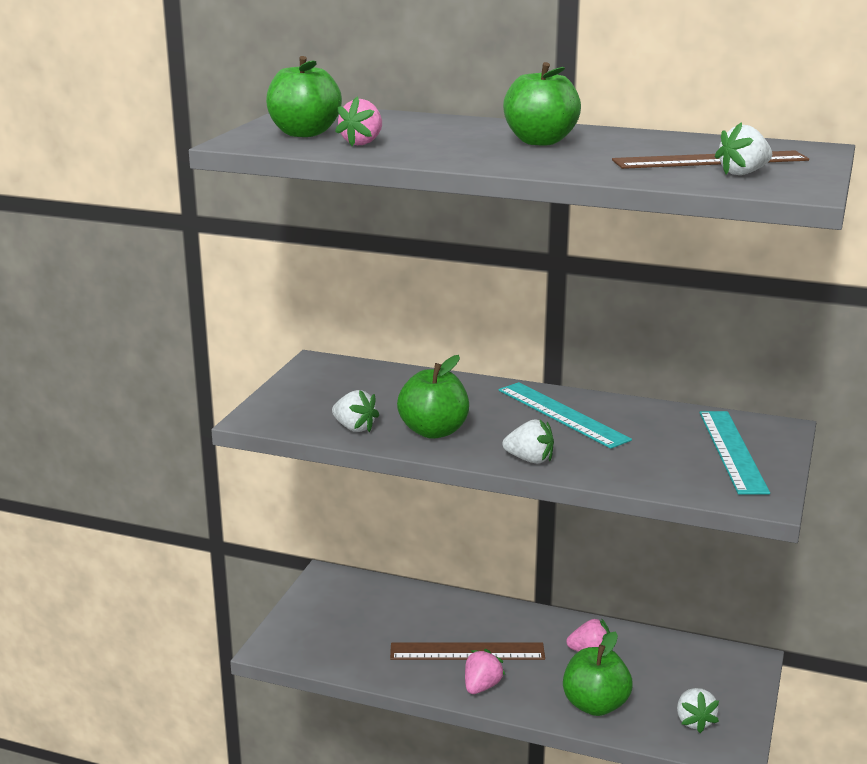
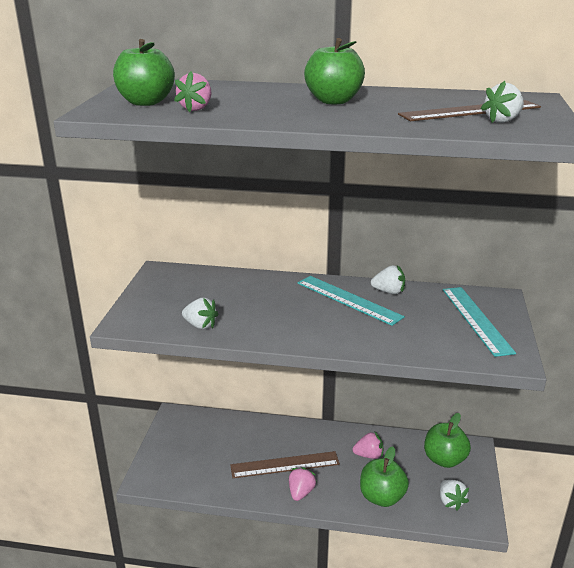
camera: 10 degrees left, 5 degrees up
(433, 431) = (260, 323): green apple -> green apple (444, 459)
(530, 459) = (337, 341): white strawberry -> white strawberry (389, 291)

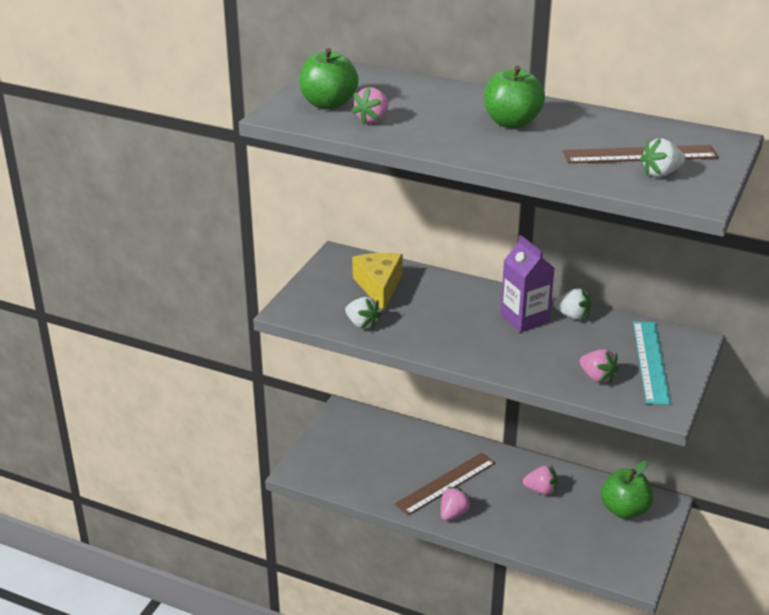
camera: 15 degrees right, 5 degrees up
(206, 291) = (379, 286): none -> yellow cheese
(285, 464) = (445, 483): brown ruler -> brown ruler turned 45 degrees counterclockwise
(348, 299) = (524, 318): turquoise ruler -> purple carton
(382, 497) = (538, 534): green apple -> none
(438, 340) = (597, 377): none -> pink strawberry
(450, 501) = (612, 553): white strawberry -> none

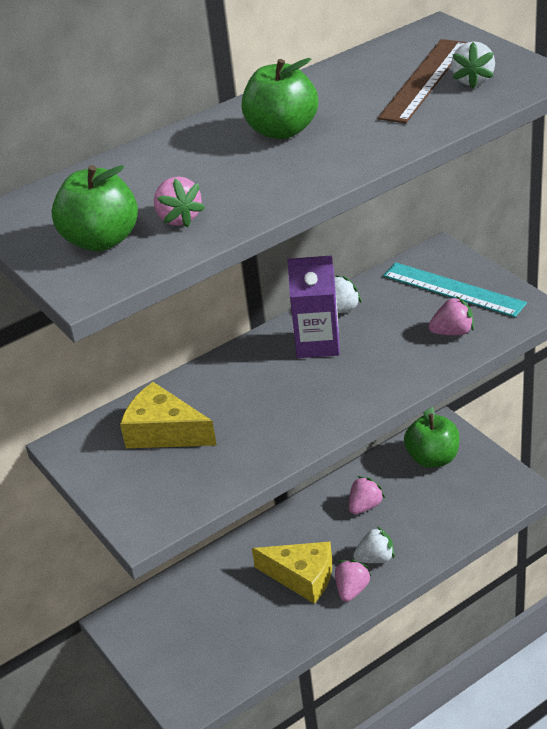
camera: 55 degrees left, 5 degrees up
(362, 324) = (225, 471): white strawberry -> white strawberry (375, 558)
(445, 483) = (302, 577): brown ruler -> yellow cheese
(453, 514) = (352, 590): pink strawberry -> pink strawberry turned 45 degrees clockwise

